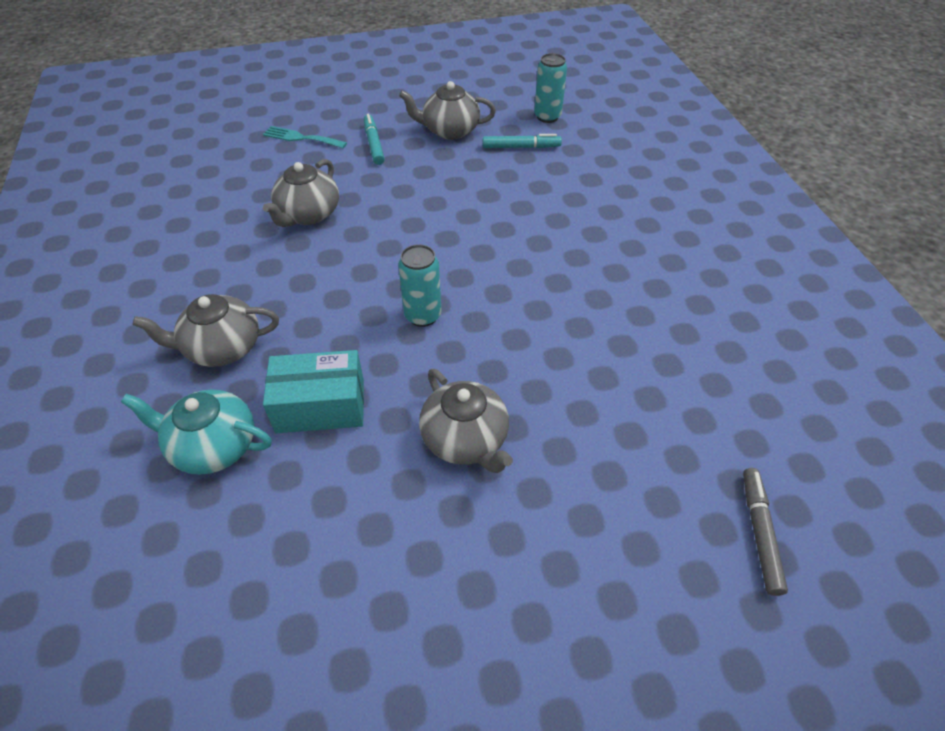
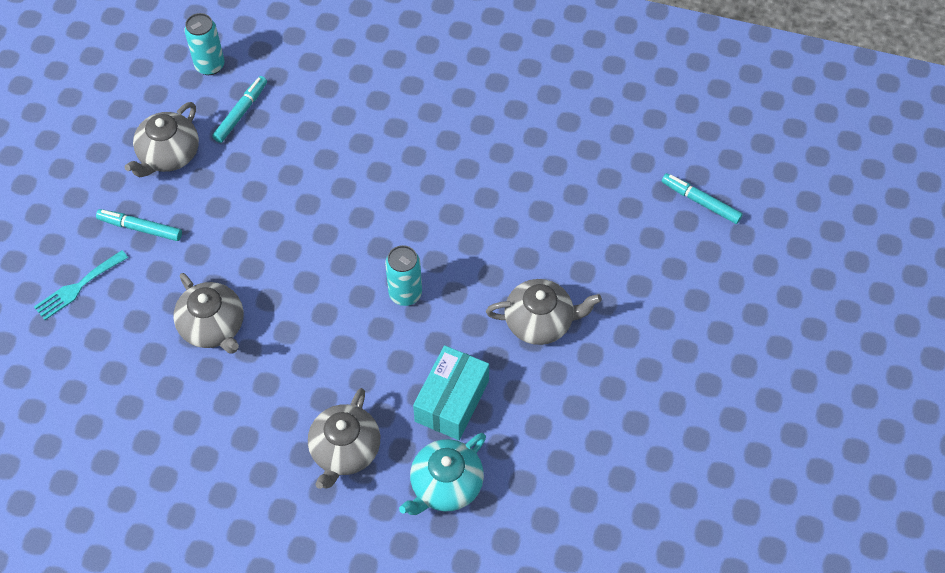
camera: 60 degrees left, 10 degrees up
(759, 533) = (700, 202): grey marker -> turquoise marker

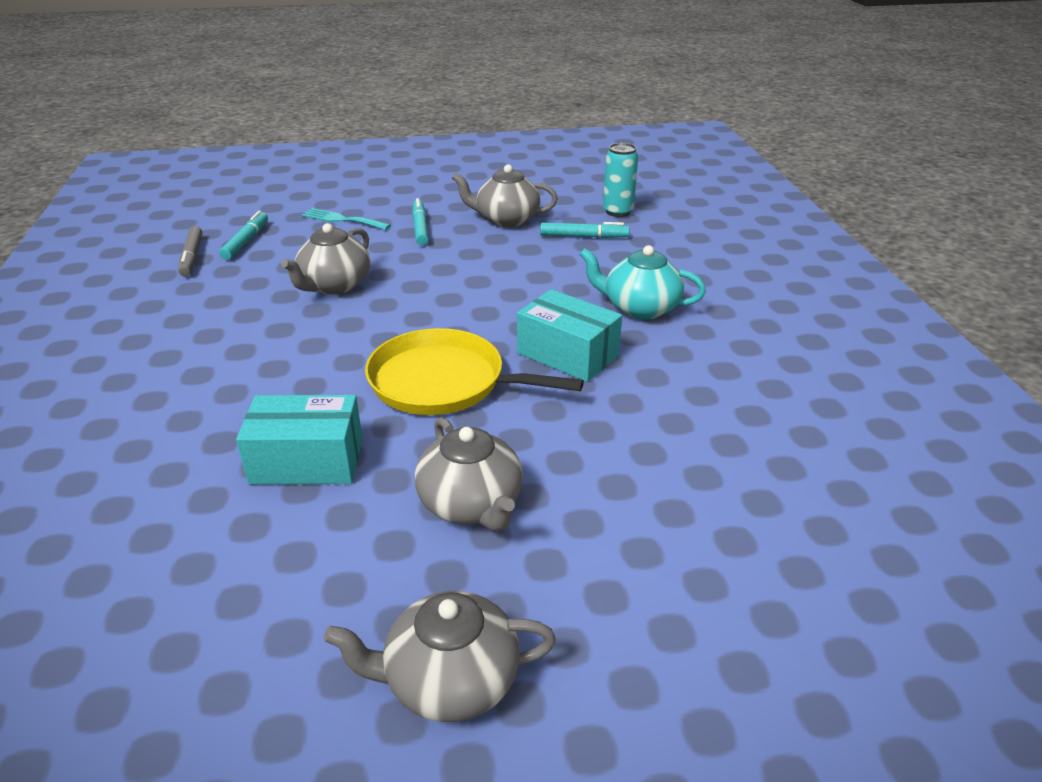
camera: 65 degrees right, 25 degrees down
(80, 432) = (192, 257): none -> grey marker
(345, 450) = (209, 400): grey teapot -> grey teapot (449, 681)
(405, 294) = (444, 382): turquoise can -> yellow pan
(413, 205) = (567, 354): none -> turquoise box
(445, 485) = (174, 492): turquoise teapot -> turquoise teapot (640, 308)
(700, 202) = (827, 626): turquoise marker -> turquoise marker (246, 241)

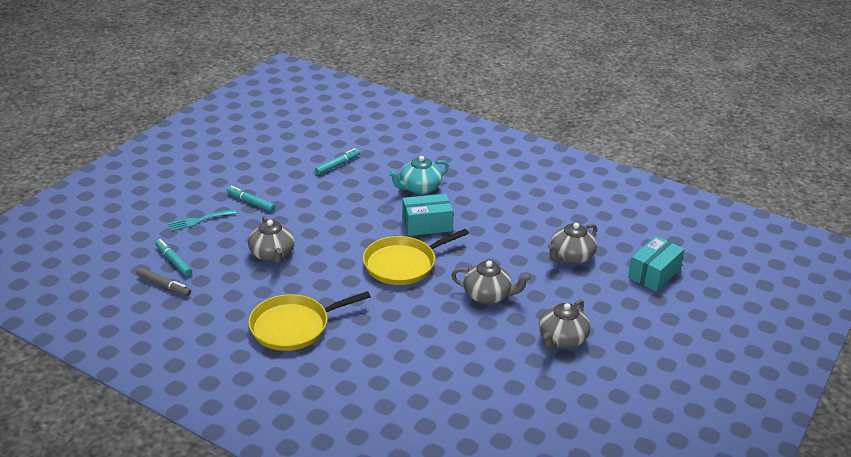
camera: 50 degrees left, 0 degrees up
(192, 370) = (294, 326): none -> yellow pan
(307, 461) = (411, 321): turquoise box -> turquoise box (654, 273)
(506, 219) = (284, 174): grey teapot -> grey teapot (571, 257)
(618, 211) = (329, 142): turquoise can -> none

